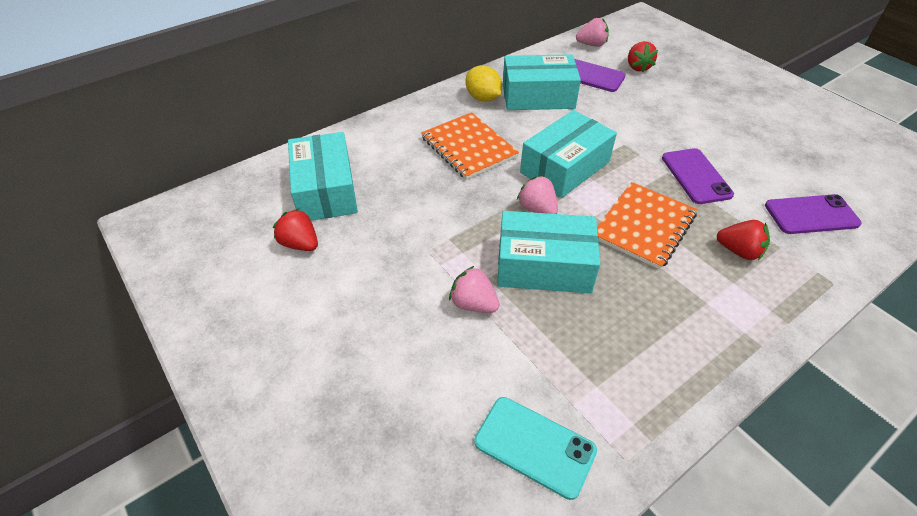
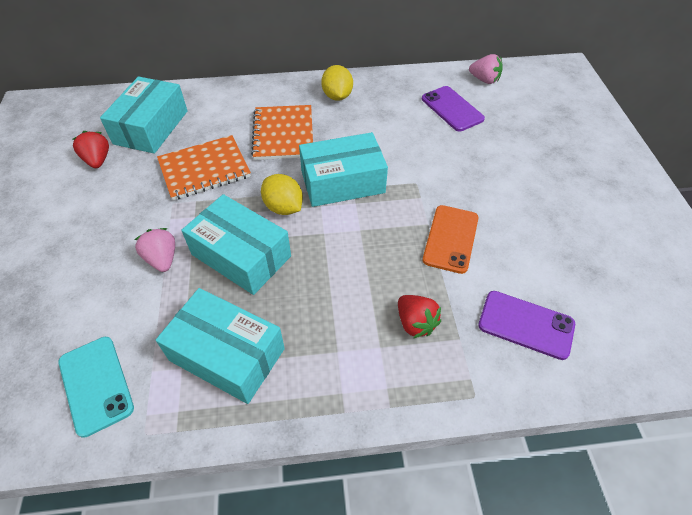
camera: 30 degrees right, 5 degrees up
(537, 209) = (283, 207): pink strawberry -> yellow lemon
(538, 96) = (385, 111): turquoise box -> turquoise box (227, 354)
(638, 67) = (506, 116): red strawberry -> none
(643, 226) = (354, 261): orange notebook -> orange notebook (204, 169)
(696, 176) = (451, 239): purple phone -> orange phone

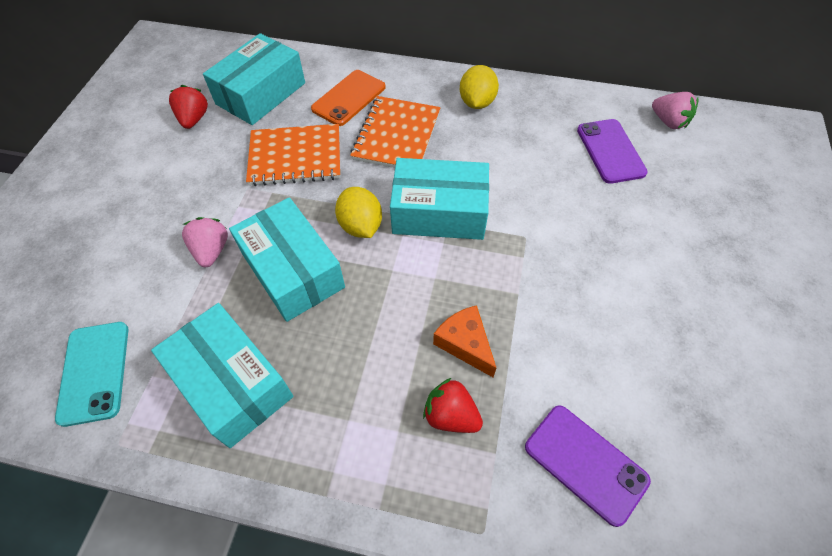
camera: 20 degrees right, 5 degrees up
(404, 270) = (465, 343): none -> orange cheese
(415, 323) = (451, 415): red strawberry -> red strawberry turned 135 degrees clockwise
(451, 239) = (538, 321): orange phone -> orange phone (349, 98)

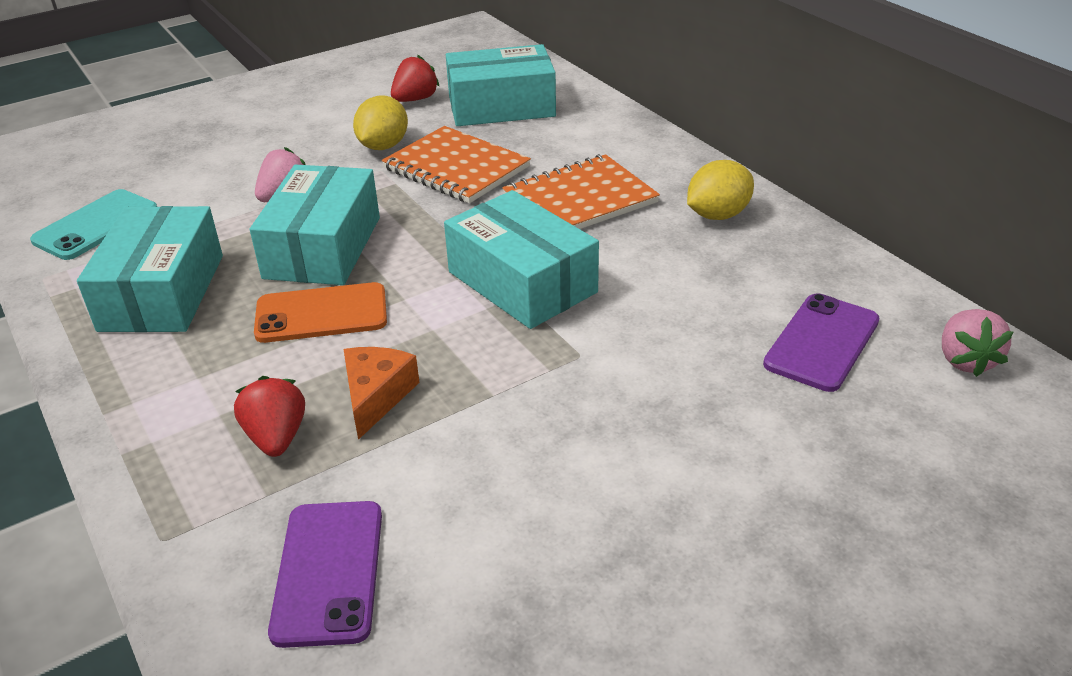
camera: 45 degrees right, 20 degrees down
(349, 98) = (580, 147): orange phone -> orange phone (321, 314)
(361, 226) = (430, 249): yellow lemon -> yellow lemon (383, 146)

